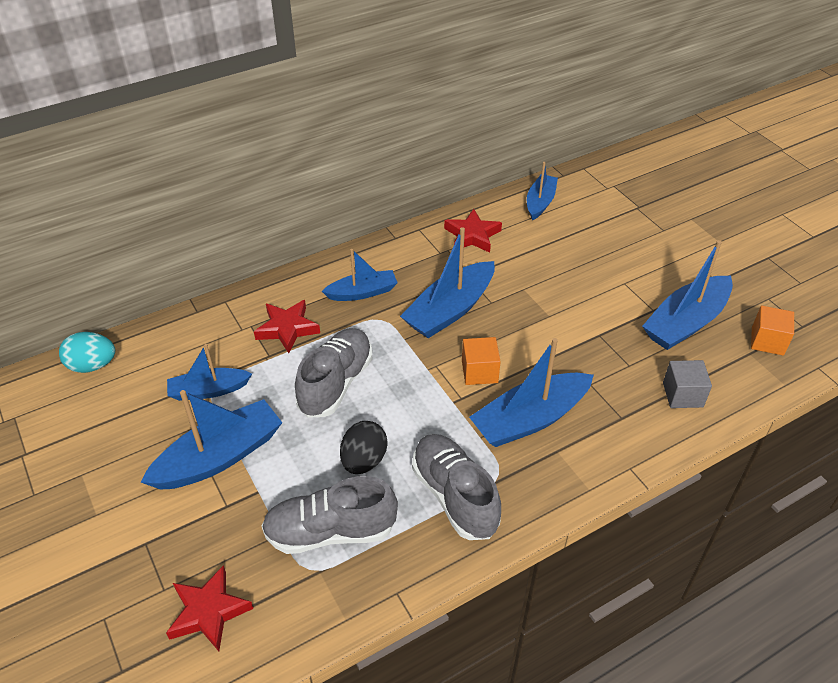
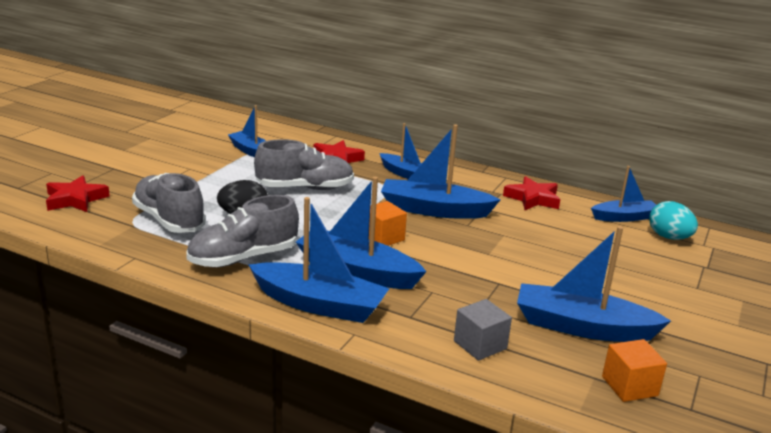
camera: 55 degrees right, 20 degrees down
(92, 365) = (236, 117): turquoise egg -> turquoise egg (669, 237)
(219, 457) = (200, 169): blue boat -> blue boat (319, 304)
(455, 496) = (243, 258): grey shoe -> grey shoe turned 150 degrees counterclockwise

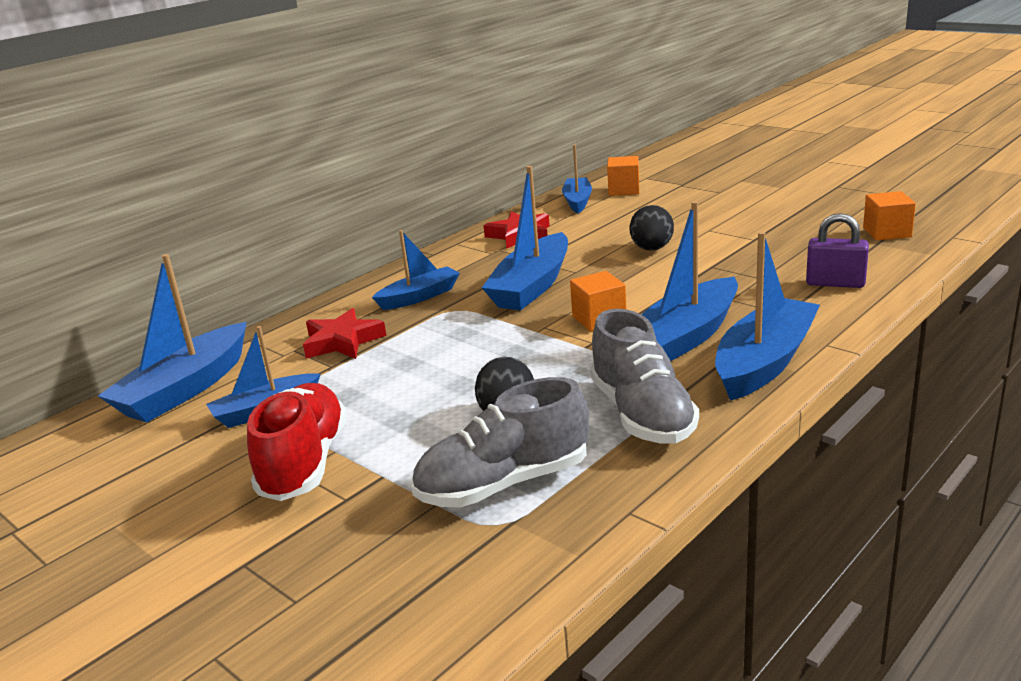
camera: 70 degrees left, 0 degrees up
(75, 199) = (376, 603): red star -> none
(197, 168) = (305, 463): none -> red shoe
(305, 188) = (431, 366): grey shoe -> none
(480, 345) = (835, 283): grey cube -> purple padlock
(526, 255) = (652, 249): none -> black egg
(582, 327) = (794, 239): blue boat -> blue boat (185, 389)
(669, 237) = (624, 190): turquoise egg -> orange cube

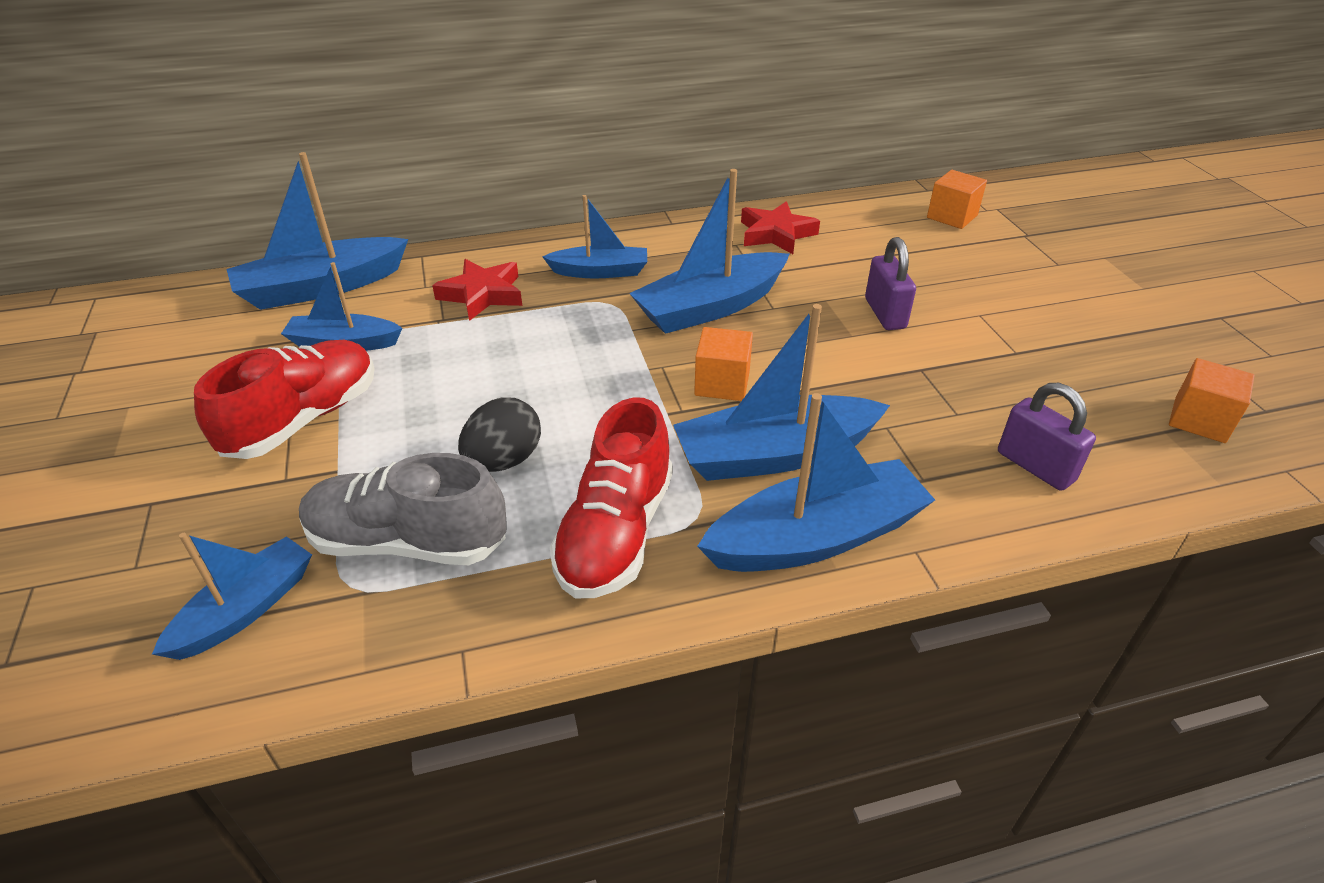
camera: 30 degrees right, 15 degrees up
(577, 201) = (884, 212): blue boat -> blue boat (246, 609)
(642, 414) = (615, 533): grey shoe -> red shoe
(652, 249) = (885, 313): black egg -> purple padlock

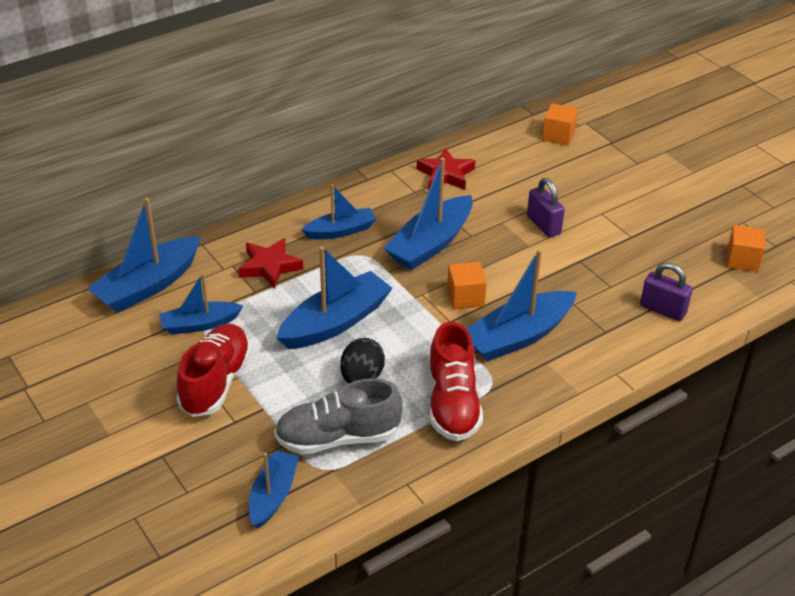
camera: 20 degrees left, 0 degrees up
(816, 537) = (561, 379): blue boat -> blue boat (335, 322)

